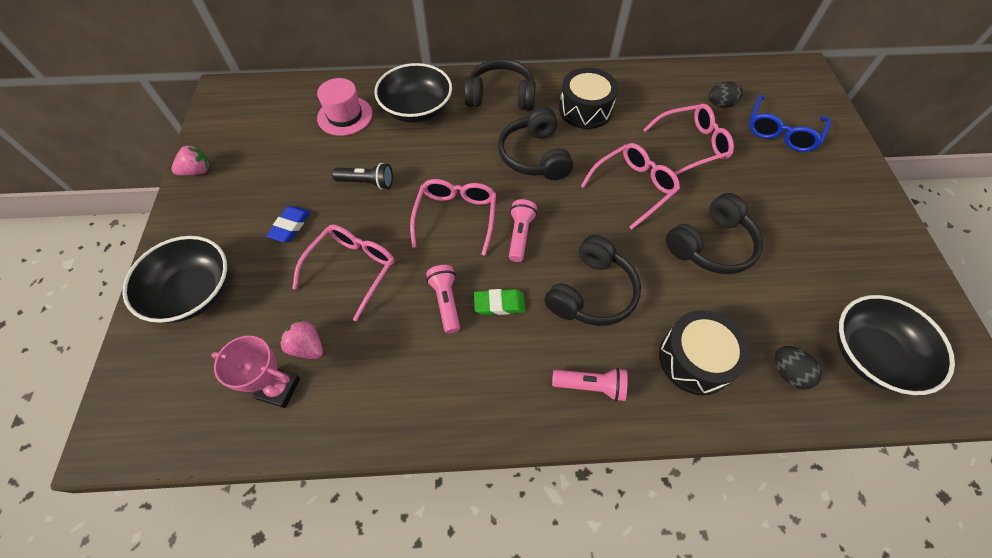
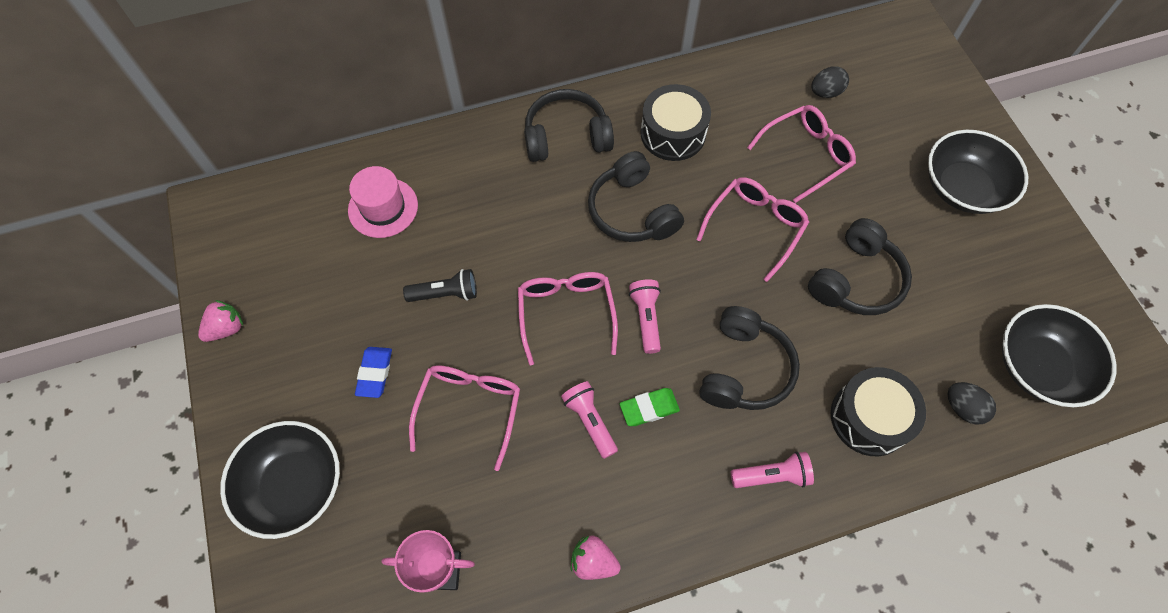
camera: 15 degrees left, 5 degrees up
(307, 347) = (454, 514): pink strawberry -> pink strawberry (593, 561)
(417, 109) = (470, 178): black bowl -> black bowl (962, 188)
(781, 132) = (900, 115): blue glasses -> none

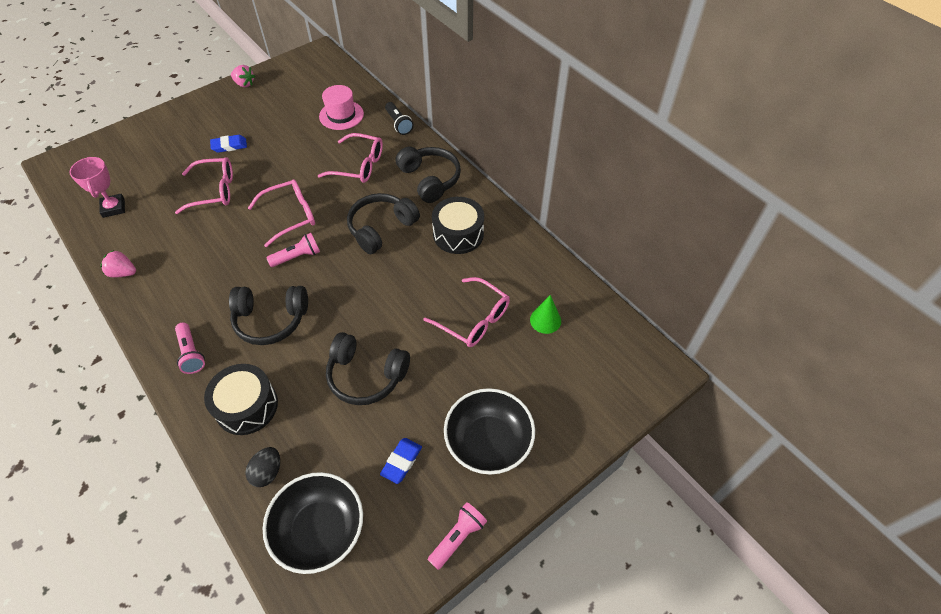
camera: 70 degrees right, 10 degrees down
(294, 485) = (157, 137): black bowl -> none
(445, 293) = (289, 158): black flashlight -> black flashlight (398, 124)
(590, 421) = (216, 247): pink flashlight -> pink flashlight (458, 537)
(593, 561) = (123, 273): pink strawberry -> pink strawberry turned 75 degrees counterclockwise
(649, 408) = (230, 274): green eraser -> none
(755, 227) = (393, 301): pink glasses -> pink glasses (359, 165)
(825, 92) = (545, 320): black egg -> green cone
(972, 271) = (401, 462): none -> blue eraser

